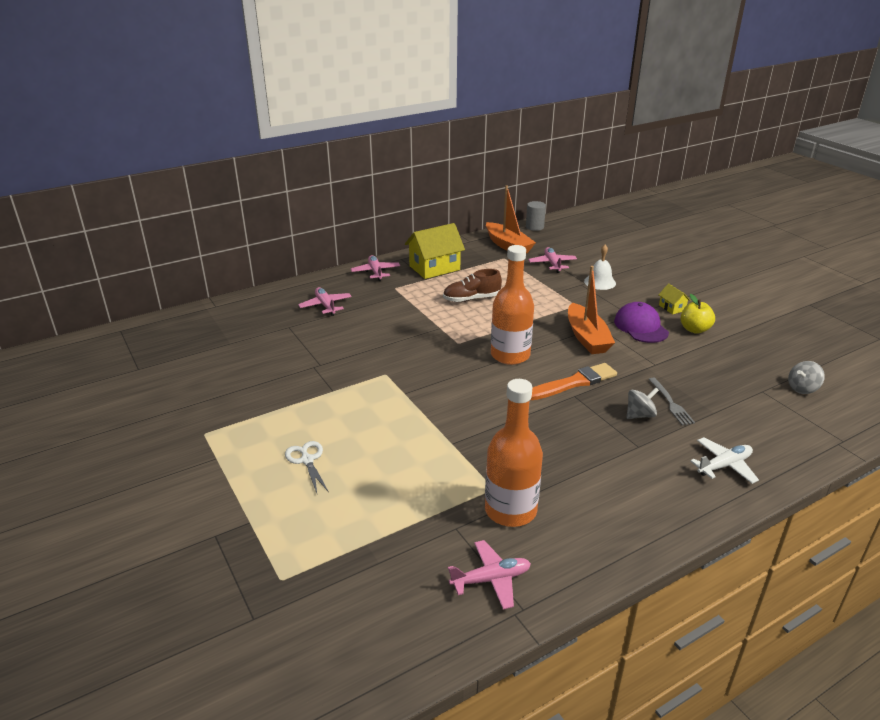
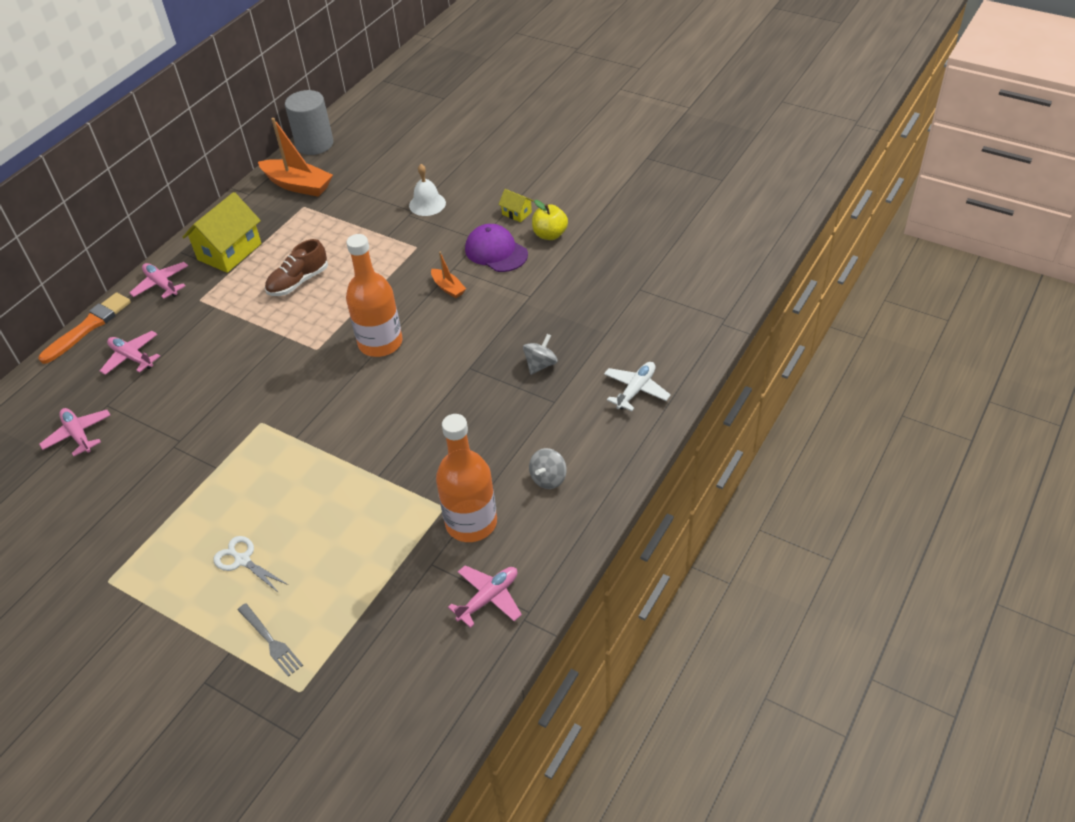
camera: 25 degrees left, 15 degrees up
(534, 227) = (314, 144): grey cylinder -> grey cylinder, size x1.64
(552, 264) = (363, 196): pink plane -> pink plane (78, 435)
(573, 383) = (461, 352): orange brush -> orange brush (88, 327)
(587, 337) = (448, 288): orange boat -> orange boat, size x0.52
(671, 403) = (563, 338): grey fork -> grey fork (270, 641)
(802, 388) = (673, 271): grey spinning top -> grey spinning top (548, 478)

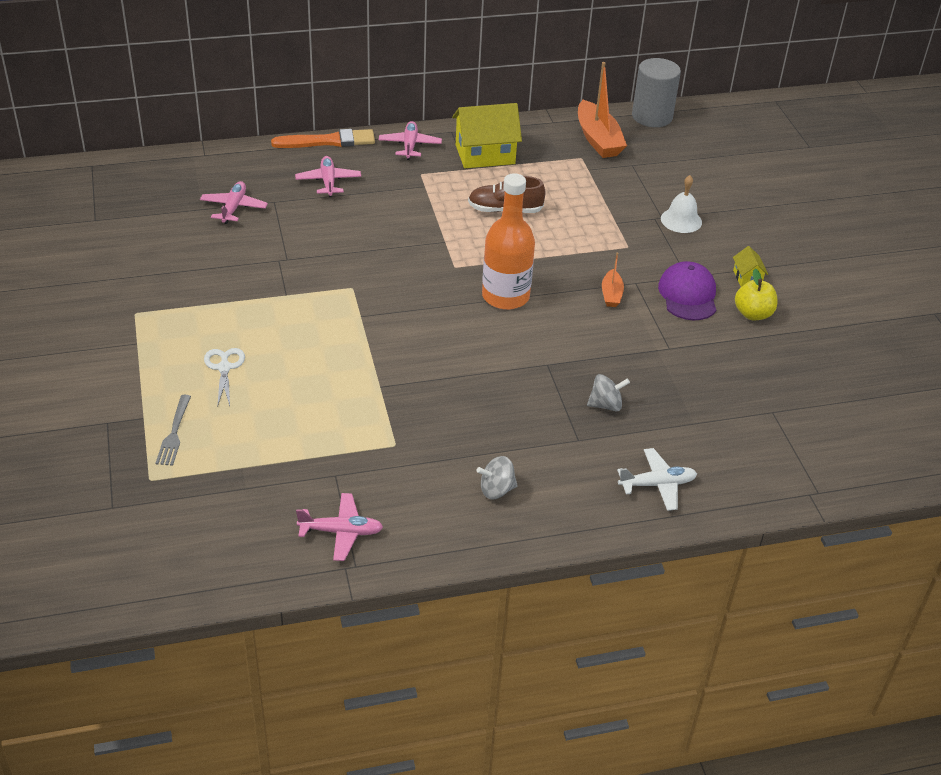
camera: 40 degrees right, 5 degrees down
(471, 523) = (399, 472): orange bottle -> none

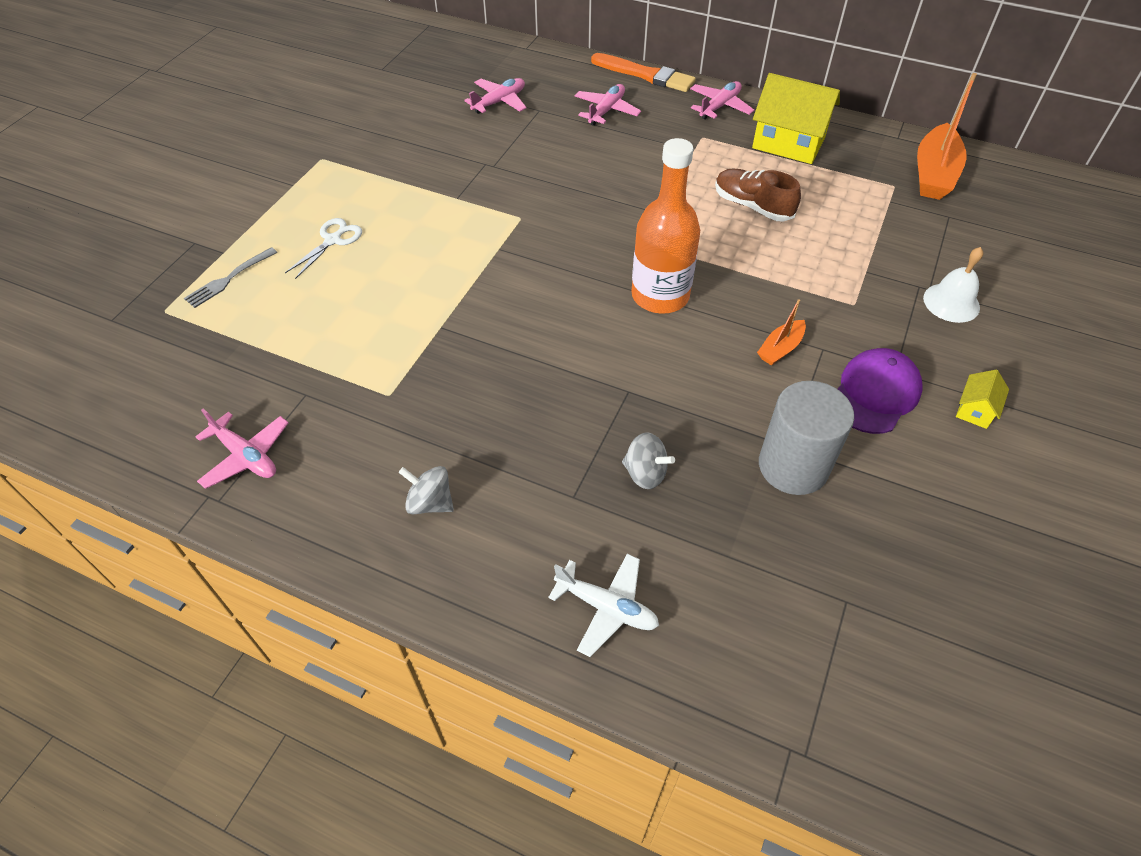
camera: 40 degrees right, 10 degrees up
(652, 116) = (1026, 173): grey cylinder -> grey cylinder (793, 466)
(753, 314) = (940, 459): yellow apple -> none

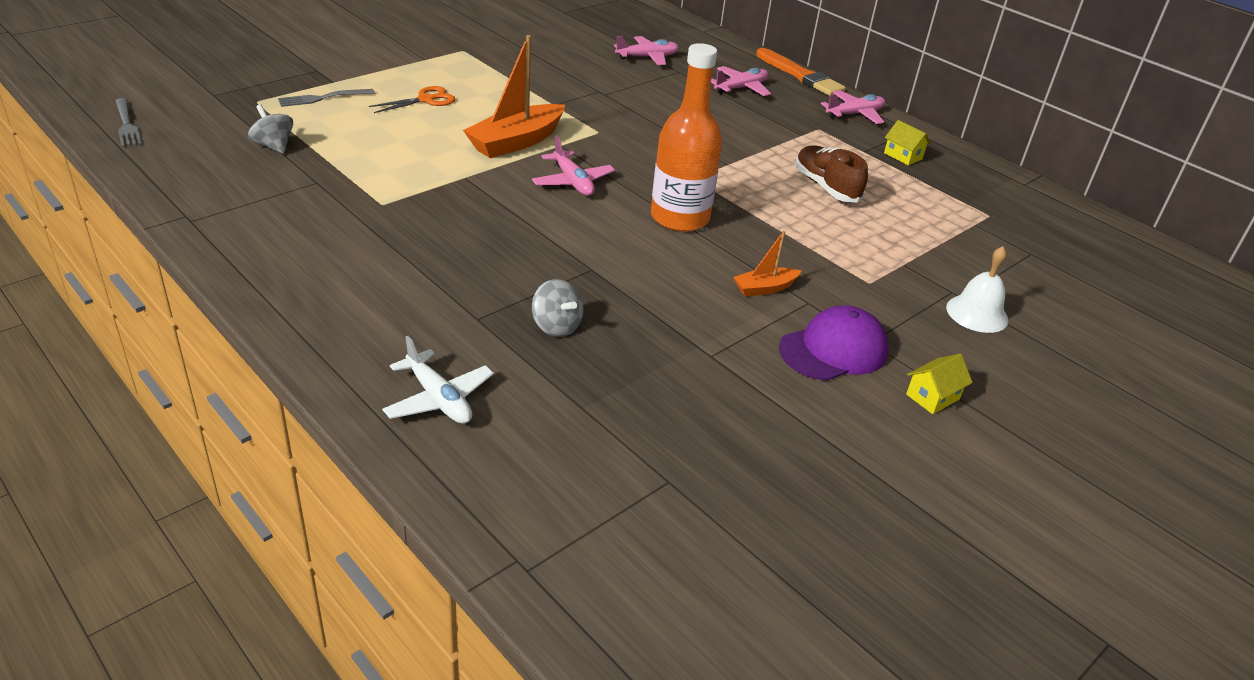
camera: 20 degrees right, 15 degrees down
(49, 400) = (126, 124): none -> grey fork
(246, 456) = (236, 202): pink plane -> pink plane (572, 182)
(333, 240) = (426, 100): white scissors -> orange scissors
(430, 502) = (353, 279): grey spinning top -> grey spinning top (273, 146)
(788, 143) = (903, 156): yellow house -> yellow house, size x0.47
(793, 466) = (702, 370): grey cylinder -> none
(934, 174) = (1041, 219): orange boat -> orange boat (516, 142)

